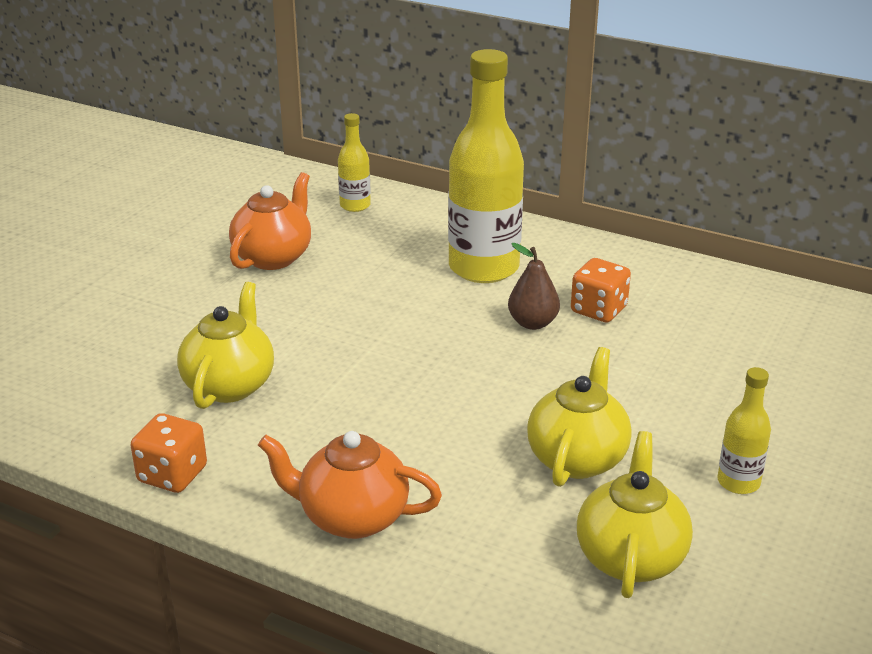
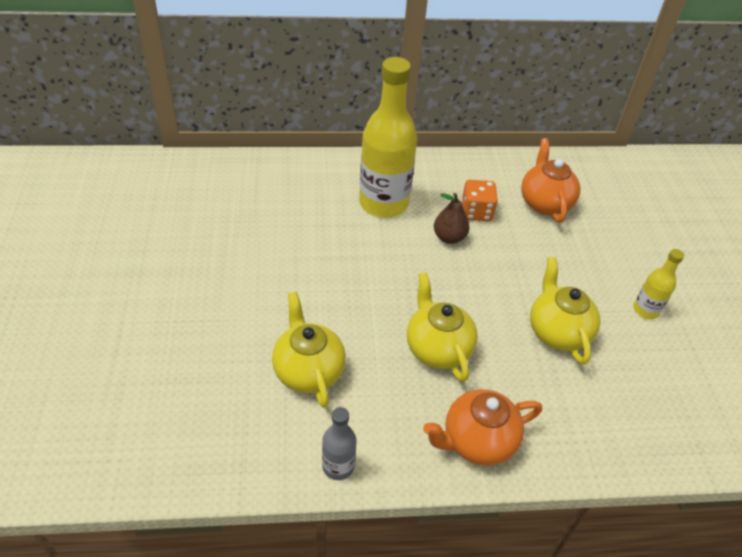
camera: 35 degrees left, 15 degrees up
(172, 474) = (338, 466): orange dice -> grey bottle
(273, 257) = (239, 245): orange teapot -> orange teapot (545, 203)
(355, 205) = (256, 178): yellow bottle -> none
(630, 557) = (640, 390): yellow teapot -> yellow teapot (437, 348)

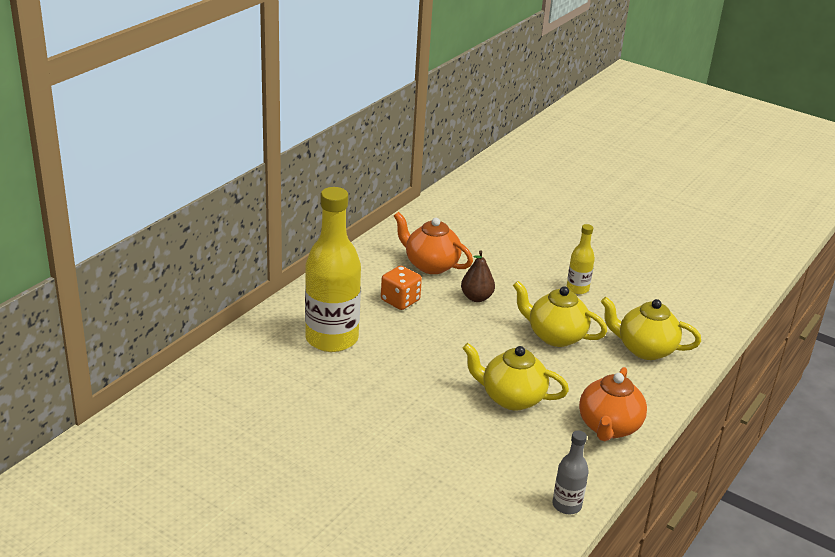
camera: 50 degrees left, 15 degrees down
(308, 371) = (464, 474): yellow teapot -> yellow teapot (645, 349)
(449, 237) = (410, 329): brown pear -> brown pear (476, 297)

